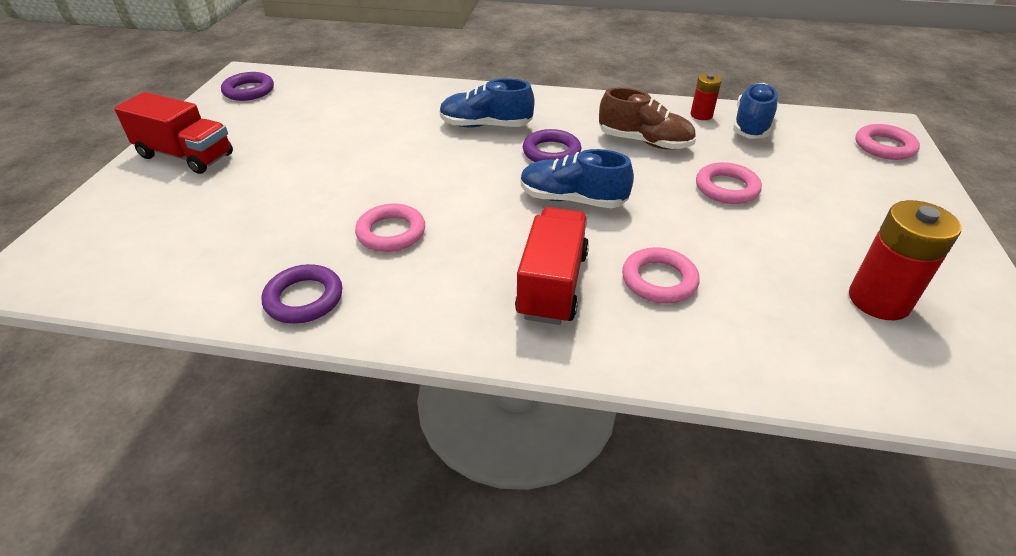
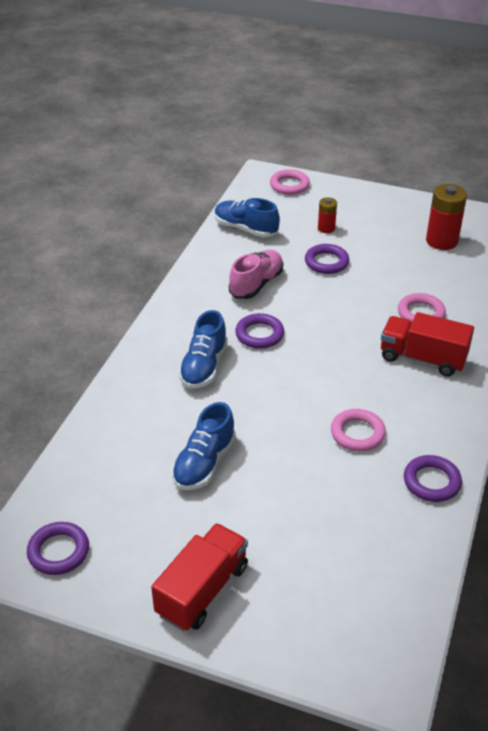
camera: 80 degrees left, 0 degrees up
(572, 200) = (329, 334): blue shoe -> blue shoe (204, 463)
(644, 142) = (256, 284): brown shoe -> pink shoe
(701, 115) = (222, 247): red battery -> red battery (326, 228)
(726, 188) = (326, 262): pink ring -> purple ring

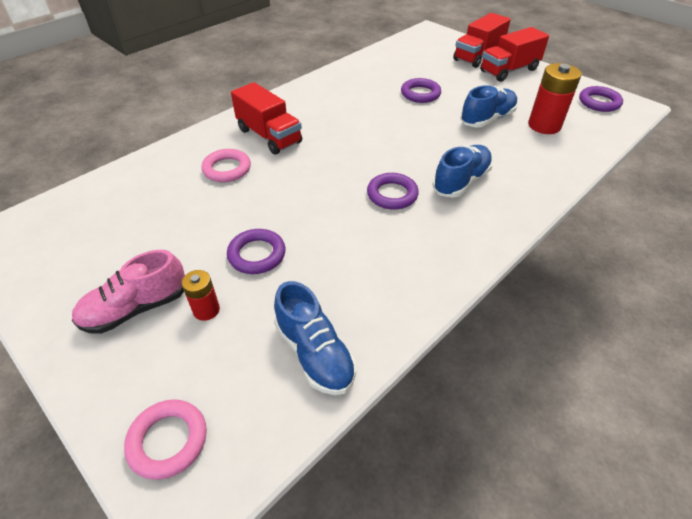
camera: 155 degrees left, 5 degrees up
(256, 284) = (359, 252): pink shoe -> pink shoe (136, 308)
(265, 618) = (478, 56): none -> red truck
(357, 433) = (366, 107): pink ring -> none
(431, 482) = (342, 77): purple ring -> purple ring (420, 94)
(441, 241) = (102, 238): red battery -> red battery (544, 125)

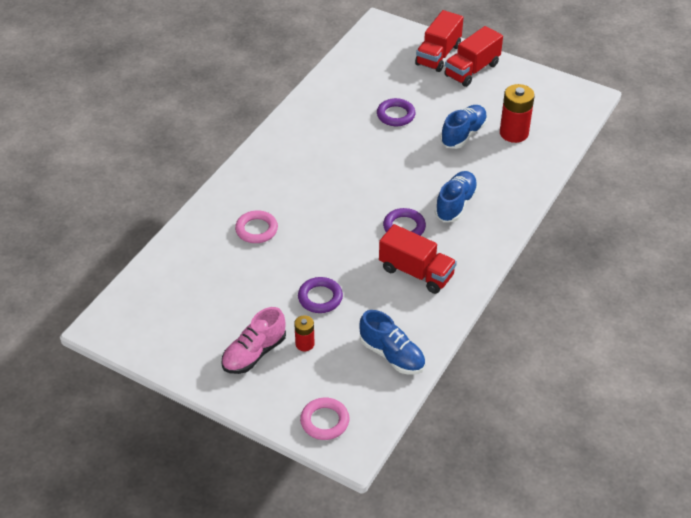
camera: 15 degrees left, 0 degrees up
(269, 136) = (276, 189): red truck -> red truck (416, 272)
(599, 102) = (558, 97): purple ring -> none

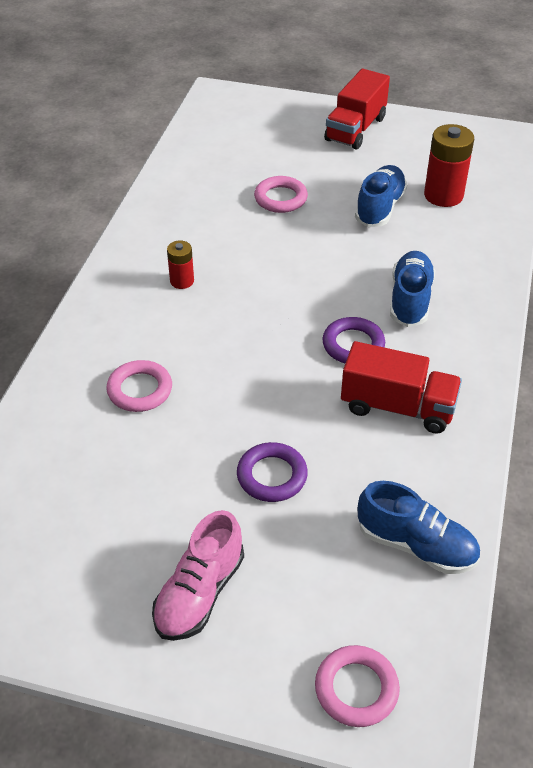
camera: 15 degrees left, 0 degrees up
(305, 344) = (275, 557): red battery -> red battery (182, 281)
(395, 115) = (280, 198): purple ring -> pink ring
(438, 55) = (305, 118): red truck -> none

